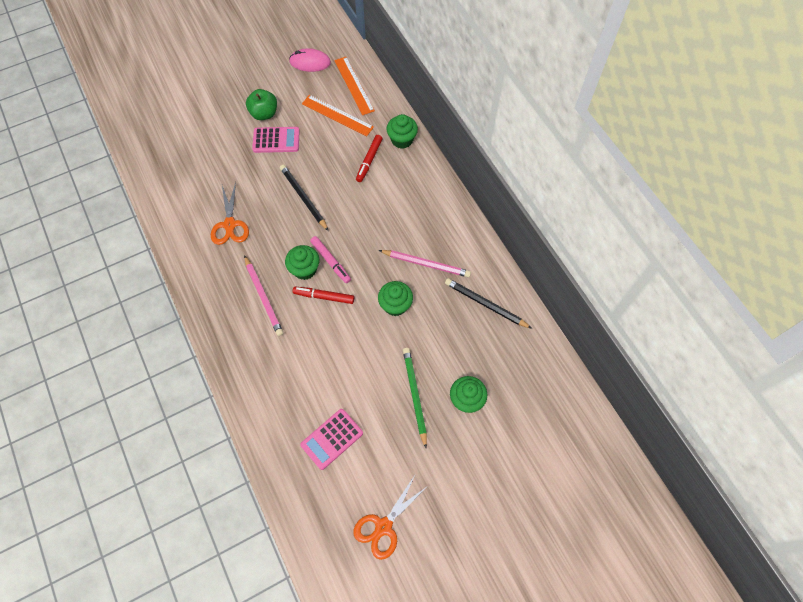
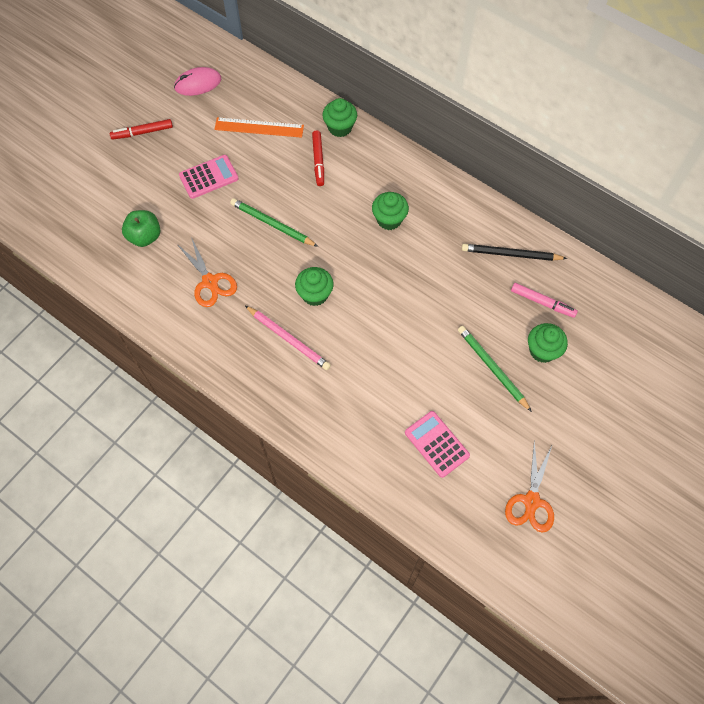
camera: 25 degrees left, 0 degrees up
(264, 113) = (179, 154): green apple -> green apple (145, 236)
(304, 198) = (272, 224): black pencil -> green pencil
(324, 296) = (350, 313): red marker -> red marker (142, 132)
(330, 261) = (337, 276): pink marker -> pink marker (542, 302)
(332, 439) = (436, 444): pink calculator -> pink calculator turned 120 degrees clockwise
(354, 85) = (259, 90): orange ruler -> none
(395, 305) = (425, 291): green cupcake -> green cupcake (389, 219)
(426, 264) = (433, 240): pink pencil -> none

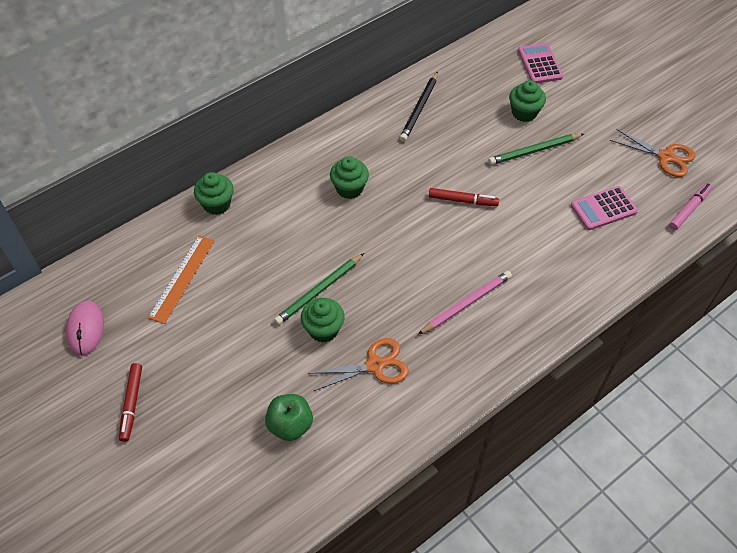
camera: 75 degrees left, 10 degrees down
(209, 177) = (230, 342): pink calculator -> pink calculator (539, 64)
(315, 294) = (419, 269): green cupcake -> green cupcake (323, 329)
(318, 161) = (252, 232): red marker -> red marker (463, 201)
(542, 302) = (476, 100): pink marker -> pink marker (689, 209)

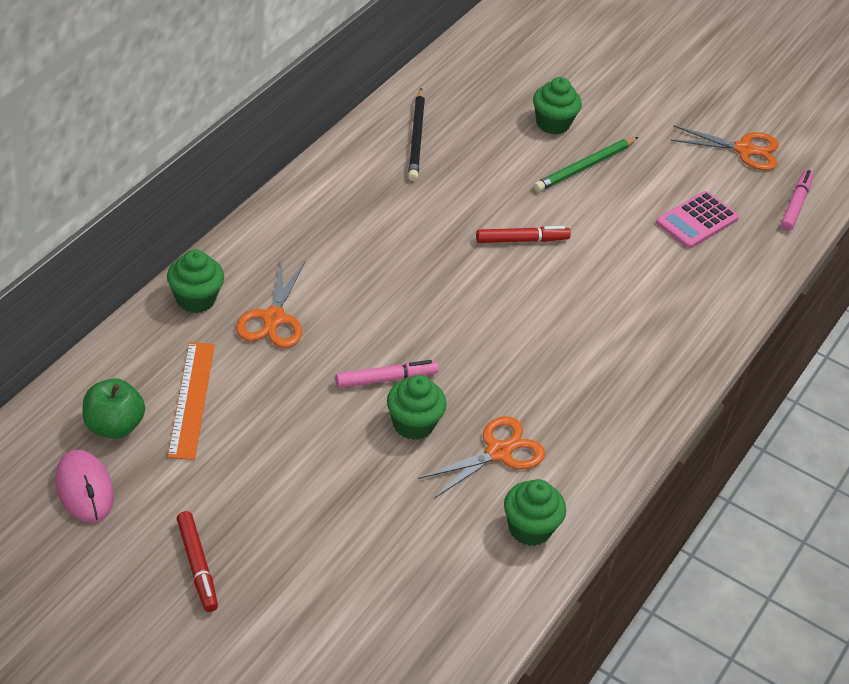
camera: 25 degrees left, 10 degrees down
(262, 228) = (273, 318): none -> orange scissors
(290, 425) = (422, 544): green apple -> green apple (113, 426)
(319, 290) = (386, 379): green pencil -> pink marker
(349, 188) = (368, 250): green cupcake -> green cupcake (529, 528)
(466, 304) = (579, 359): pink pencil -> none
(539, 64) = (546, 62): pink calculator -> none

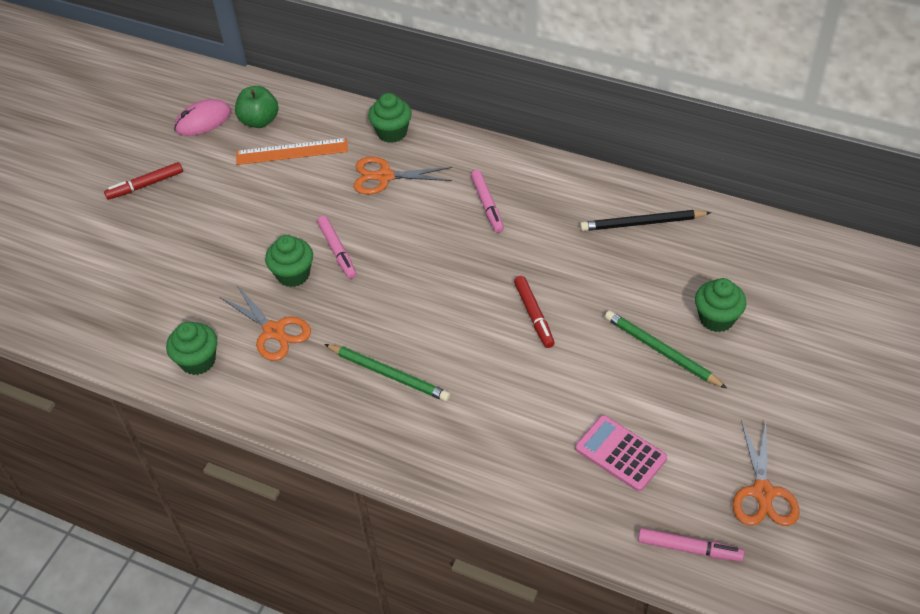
camera: 90 degrees right, 5 degrees up
(352, 242) = (487, 205): none -> pink marker
(579, 363) = (388, 374): none -> green pencil

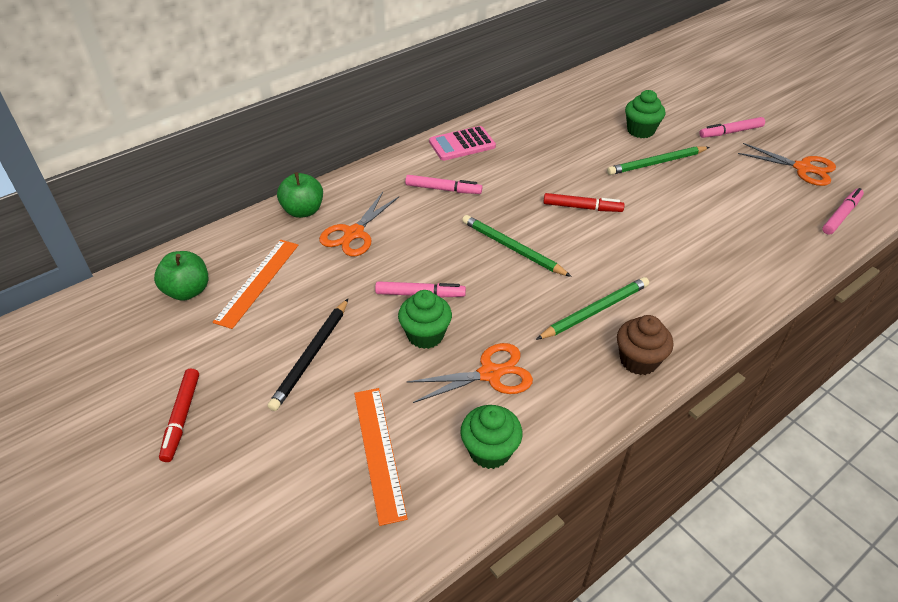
camera: 65 degrees left, 5 degrees down
(167, 299) = (379, 452): none -> orange ruler
(203, 120) = (135, 334): pink mouse -> none
(344, 424) = (638, 360): none -> brown cupcake
(392, 132) = (303, 211): green cupcake -> green apple
(436, 287) = (512, 248): none -> green pencil
(620, 453) = (743, 215): pink calculator -> pink calculator (462, 144)
(642, 223) = (527, 127): black pencil -> black pencil (311, 355)
(786, 403) = (730, 132): none -> pink marker

